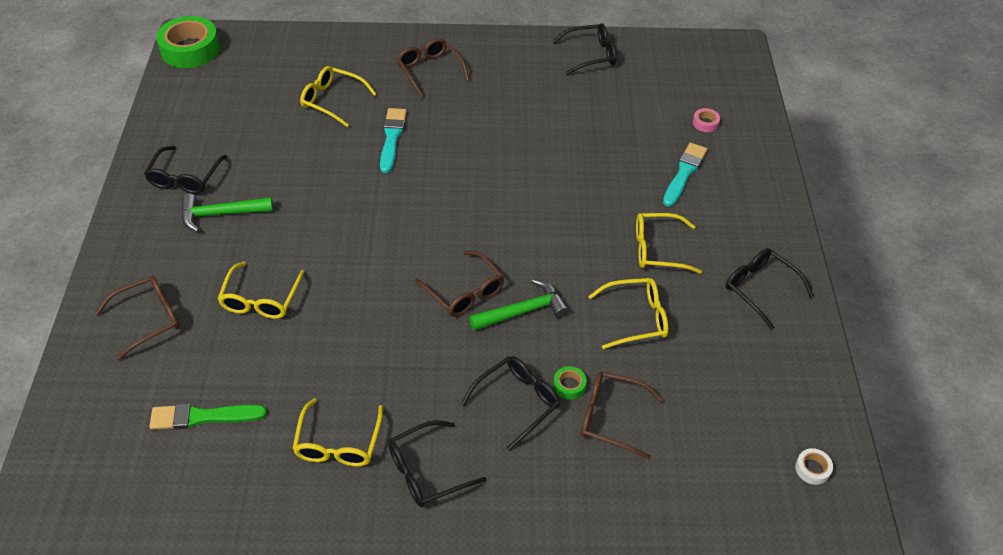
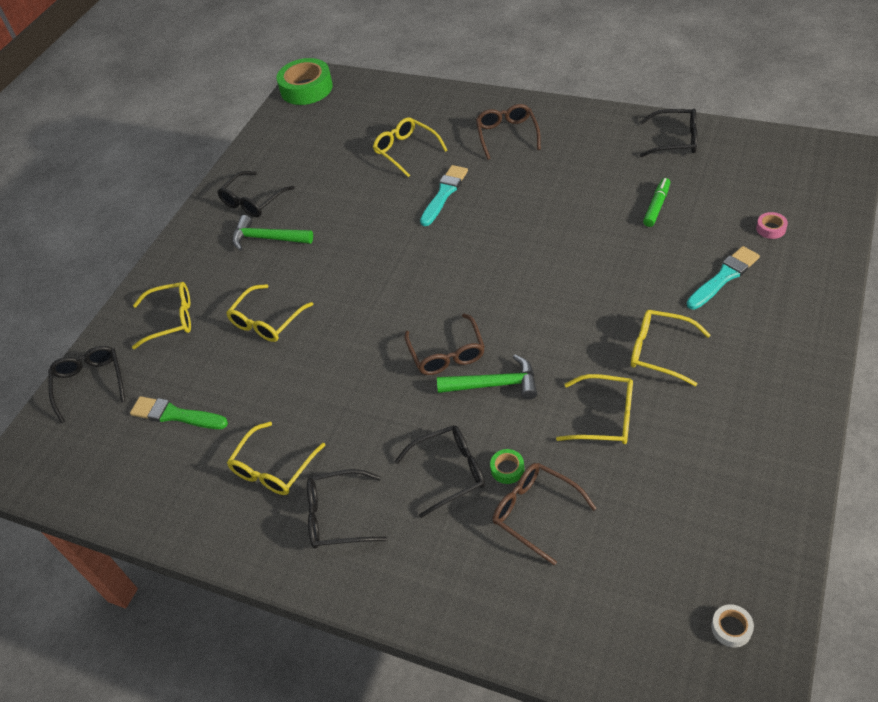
camera: 30 degrees right, 0 degrees up
(148, 319) = (171, 319): brown glasses -> yellow glasses
(600, 118) = (656, 206): none -> green marker
(761, 289) = (757, 417): black glasses -> black glasses (90, 384)

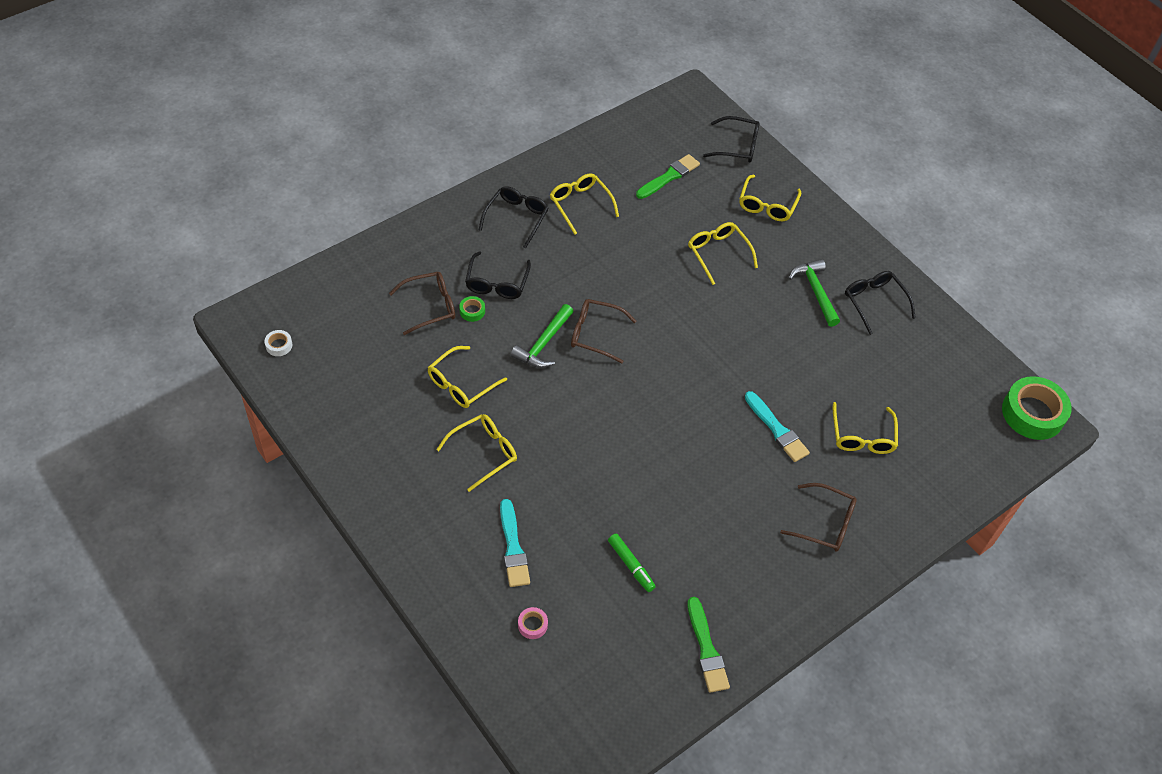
camera: 110 degrees right, 5 degrees up
(267, 238) = (815, 291): green hammer -> green hammer turned 60 degrees counterclockwise
(406, 151) = (862, 436): yellow glasses -> yellow glasses turned 105 degrees clockwise
(674, 140) = (706, 649): black glasses -> green brush

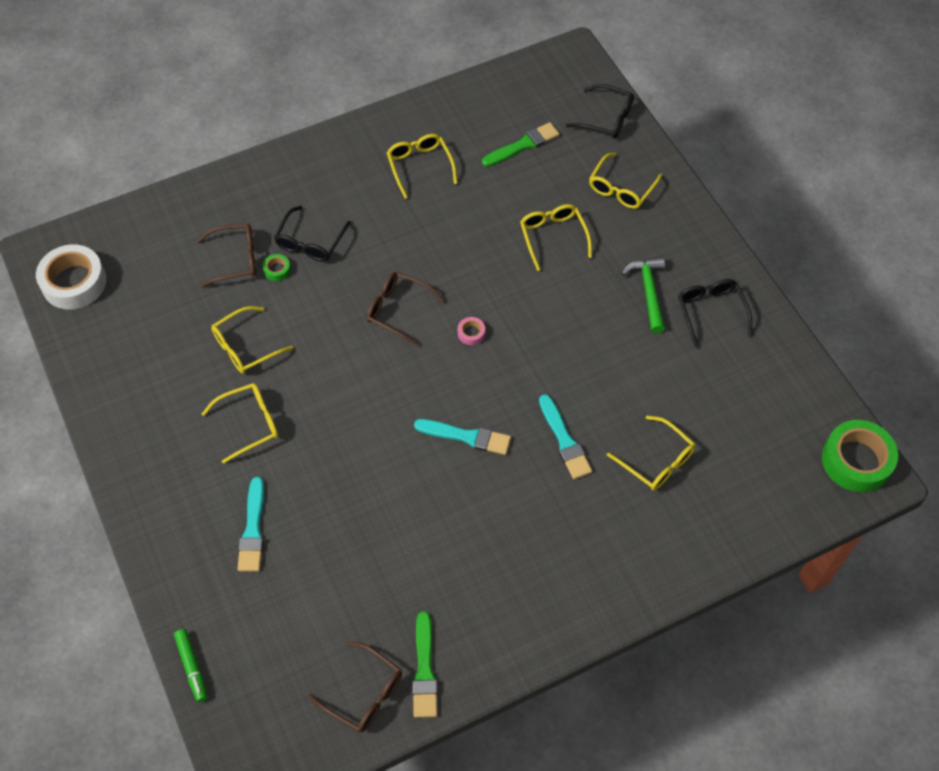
camera: 15 degrees right, 5 degrees up
(279, 345) = (74, 282): white tape -> white tape, size x2.36
(516, 218) = (349, 174): black glasses -> none
(532, 625) = (251, 615): pink tape -> pink tape (471, 333)
(543, 343) = (341, 314): green hammer -> none
(631, 565) = (369, 567): green marker -> green marker (192, 667)
(688, 438) = (466, 436): none -> turquoise brush
(824, 523) = (588, 552): brown glasses -> brown glasses (363, 693)
(862, 436) = (656, 460): yellow glasses -> yellow glasses turned 60 degrees counterclockwise

